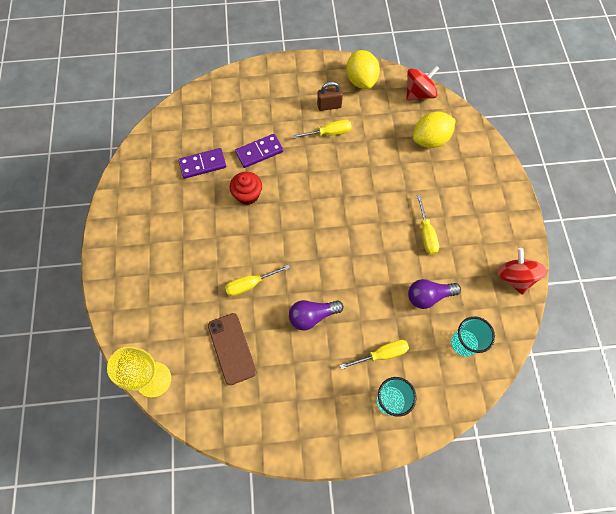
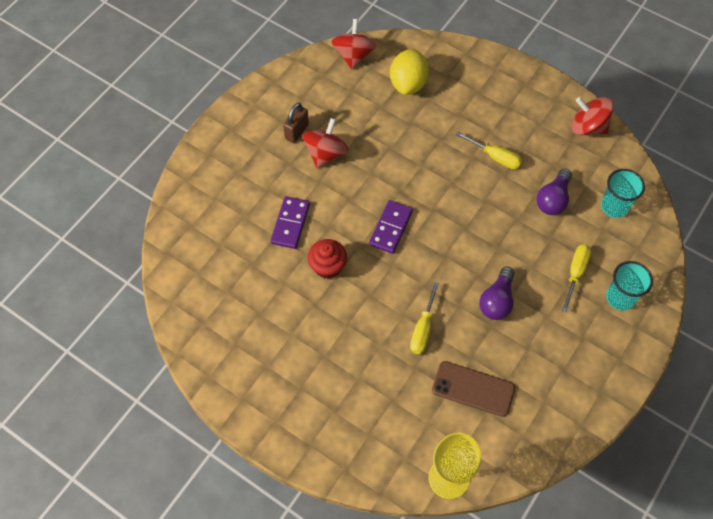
camera: 50 degrees left, 5 degrees down
(203, 164) = (257, 281): purple domino -> purple domino (391, 228)
(328, 133) = (325, 153): yellow screwdriver -> red spinning top
(361, 80) = (295, 87): yellow lemon -> none

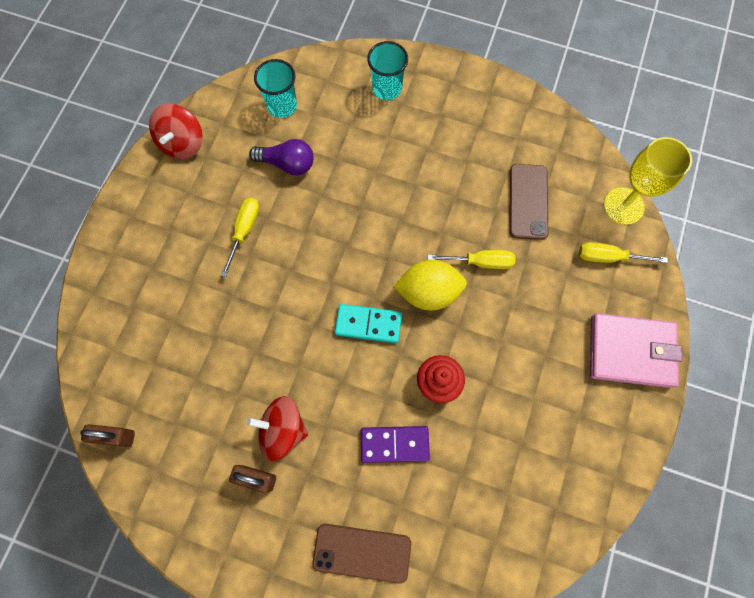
camera: 105 degrees left, 10 degrees up
(223, 185) = (362, 553): none -> brown phone
(306, 429) = (630, 351): none -> pink wallet
(354, 55) = (116, 436): red spinning top -> brown padlock
(391, 228) = (368, 324): purple domino -> turquoise domino
(408, 84) = (153, 353): yellow lemon -> yellow lemon (428, 292)
(497, 301) = (425, 197): purple light bulb -> none
(575, 273) = (371, 130): yellow screwdriver -> yellow screwdriver (608, 257)

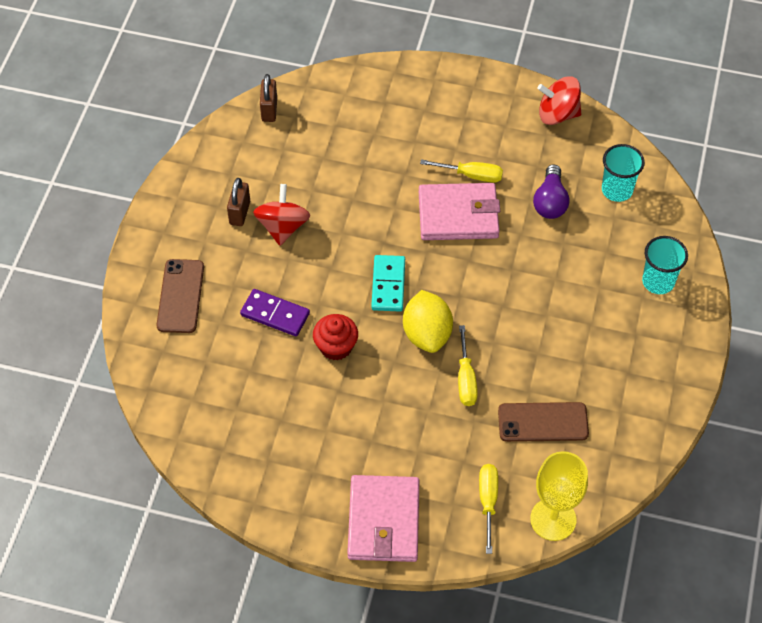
camera: 85 degrees right, 15 degrees down
(291, 248) = (458, 215): none -> pink wallet
(394, 444) = (275, 314): purple domino -> purple domino turned 60 degrees counterclockwise

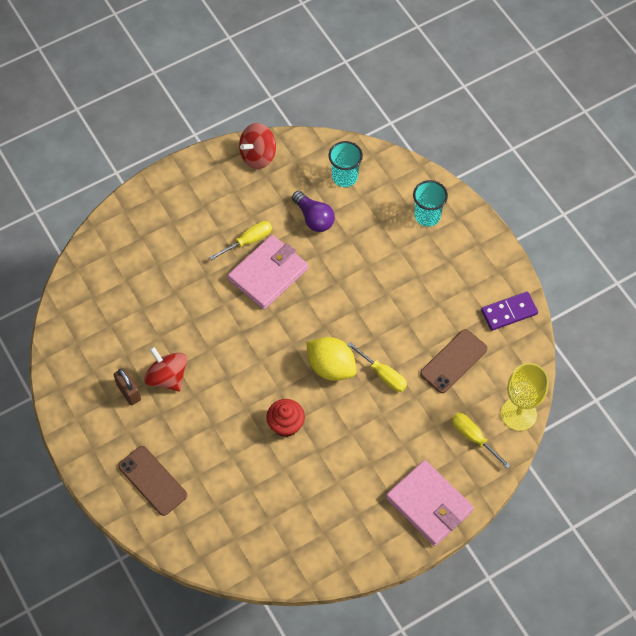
camera: 45 degrees left, 5 degrees up
(269, 110) = (70, 306): brown padlock -> none
(275, 314) = (226, 438): purple domino -> purple domino (509, 312)
(388, 285) = (274, 357): turquoise domino -> none

